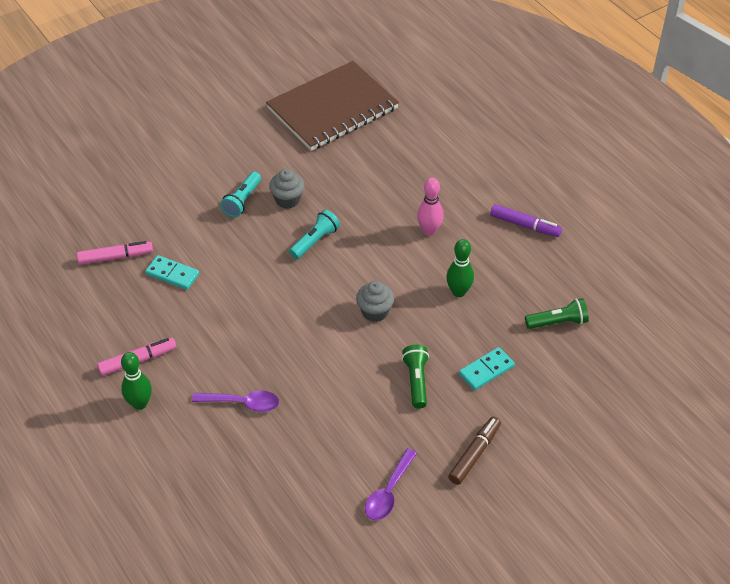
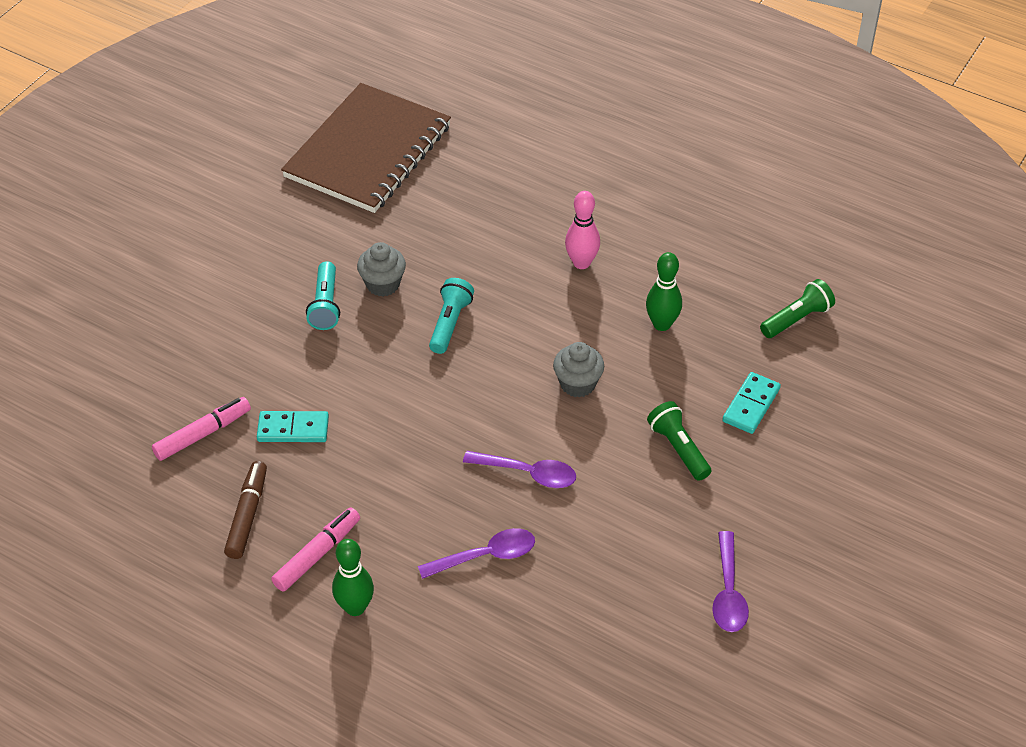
camera: 25 degrees left, 0 degrees up
(304, 359) = (528, 473): none -> purple spoon
(474, 454) = (798, 508): brown marker -> brown marker (247, 515)
(525, 225) = (689, 218): purple marker -> none

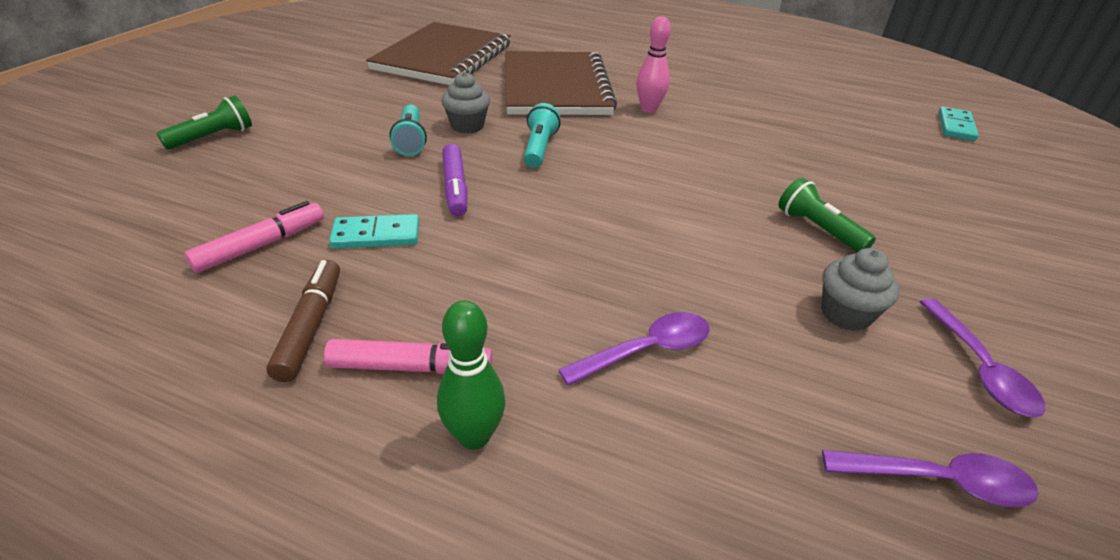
camera: 10 degrees left, 10 degrees down
(317, 554) = (410, 367): pink marker -> pink marker turned 60 degrees clockwise
(363, 375) = (455, 187): none -> purple marker
(488, 217) = (556, 87): none -> brown notebook
(528, 473) = (665, 260): purple spoon -> purple spoon (938, 481)
(577, 384) = (684, 185): grey cupcake -> grey cupcake (845, 314)
(662, 324) = (742, 142): green bowling pin -> none
(751, 405) = (865, 192): turquoise domino -> turquoise domino (955, 126)
(797, 319) = (859, 135): green flashlight -> green flashlight (213, 137)

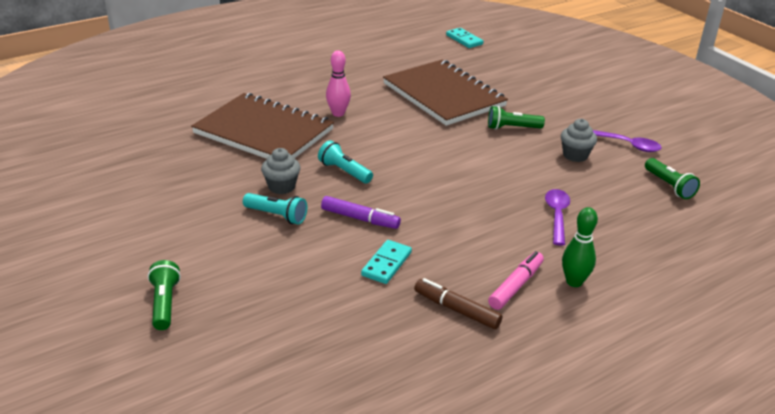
camera: 55 degrees left, 5 degrees down
(261, 245) = (356, 311): pink marker -> none
(443, 57) = (145, 156): brown notebook -> brown notebook (444, 95)
(938, 481) = (669, 186): purple spoon -> green flashlight

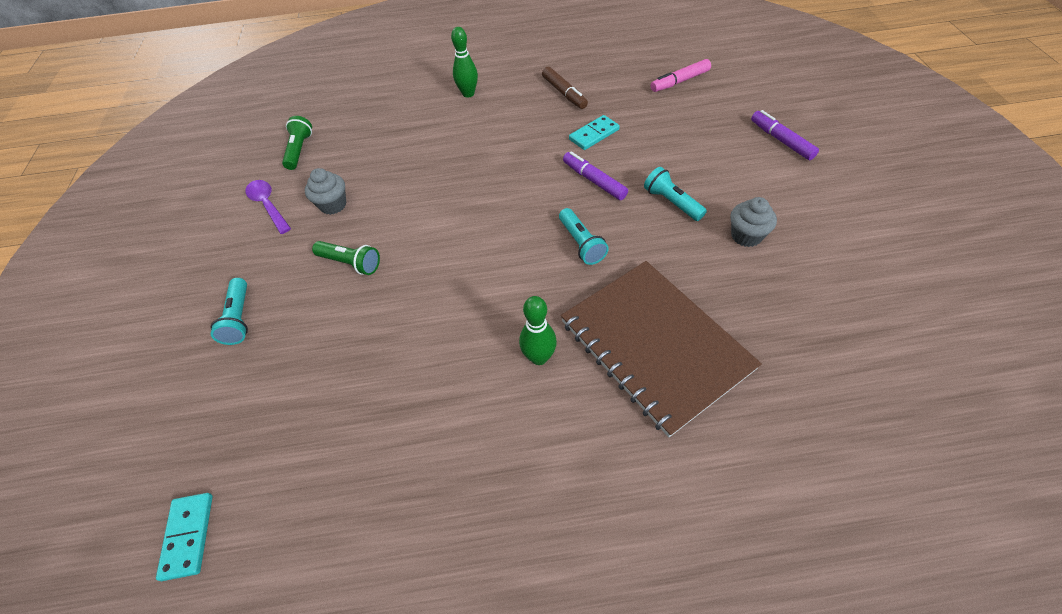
camera: 150 degrees left, 20 degrees up
(165, 303) = (781, 140): green flashlight -> purple marker
(281, 187) = (657, 239): grey cupcake -> grey cupcake (746, 236)
(338, 113) = (539, 357): pink bowling pin -> green bowling pin
(444, 95) = (370, 358): brown notebook -> none
(515, 286) = (510, 99): pink marker -> pink marker (680, 81)
(548, 93) = (239, 318): none -> turquoise flashlight
(557, 215) = (424, 145): purple spoon -> none

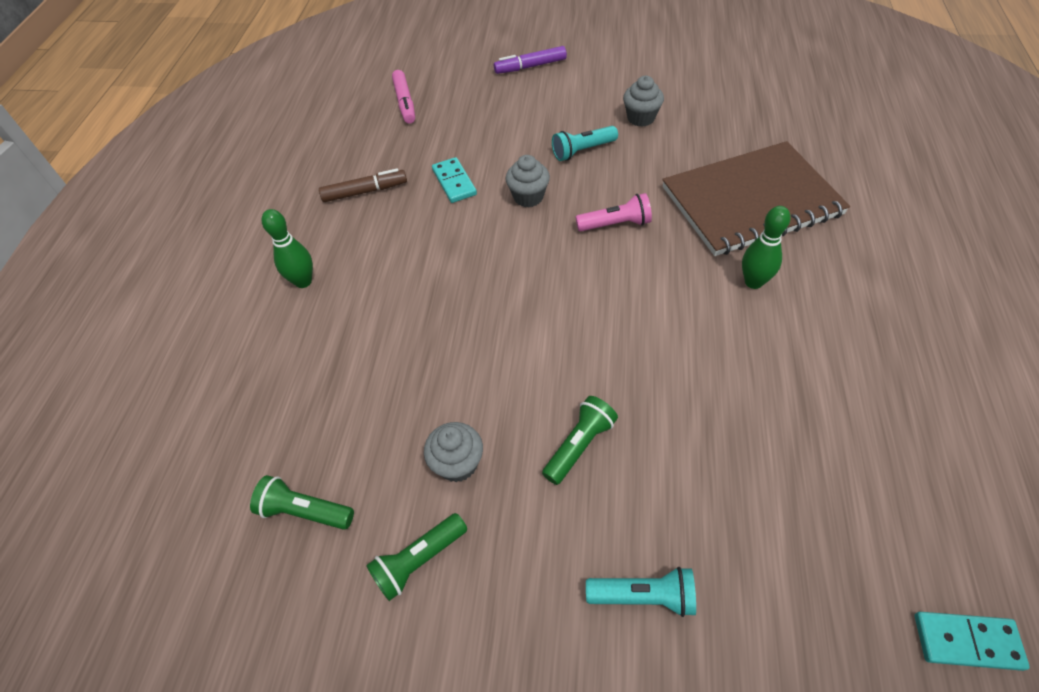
camera: 75 degrees left, 0 degrees up
(268, 205) = (418, 560): purple spoon -> green flashlight
(581, 244) = (616, 224): turquoise flashlight -> pink flashlight
(594, 181) = (528, 197): purple marker -> grey cupcake

